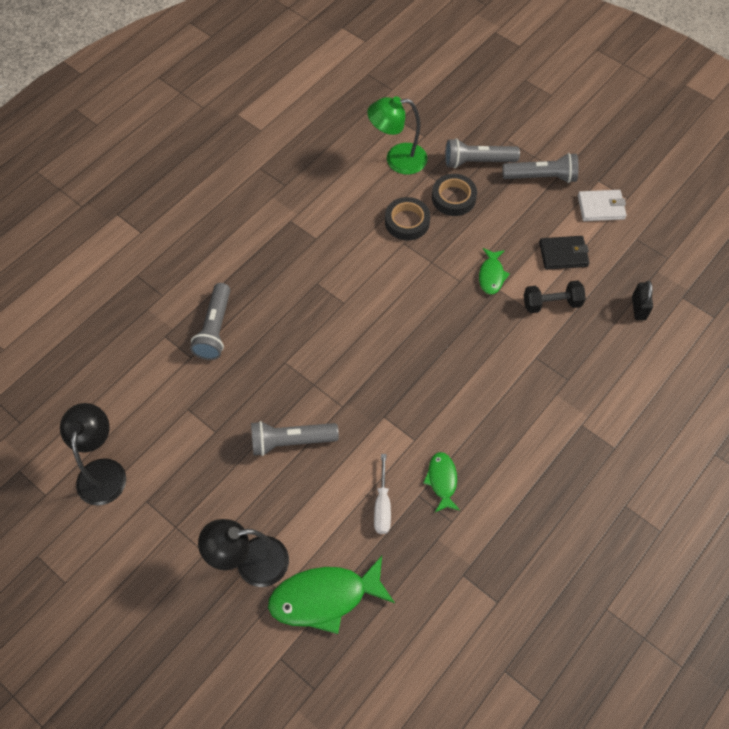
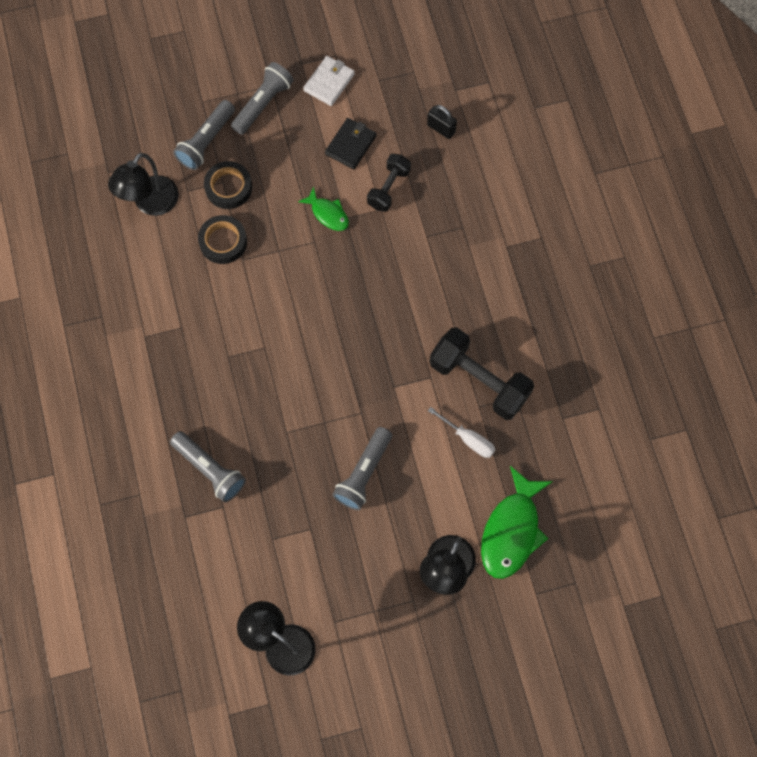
camera: 55 degrees left, 10 degrees up
(397, 159) = (150, 204): green lamp -> black lamp
(442, 480) = (479, 380): green fish -> black dumbbell

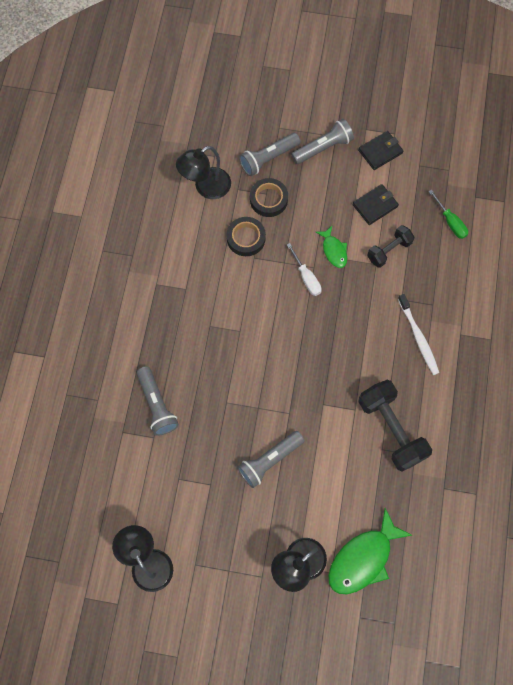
camera: 25 degrees right, 0 degrees up
(329, 82) = (380, 151): white wallet -> black wallet
(441, 129) = (450, 222): black padlock -> green screwdriver
(463, 269) = (418, 338): none -> white toothbrush
(468, 439) = (362, 471): white screwdriver -> white screwdriver (306, 277)

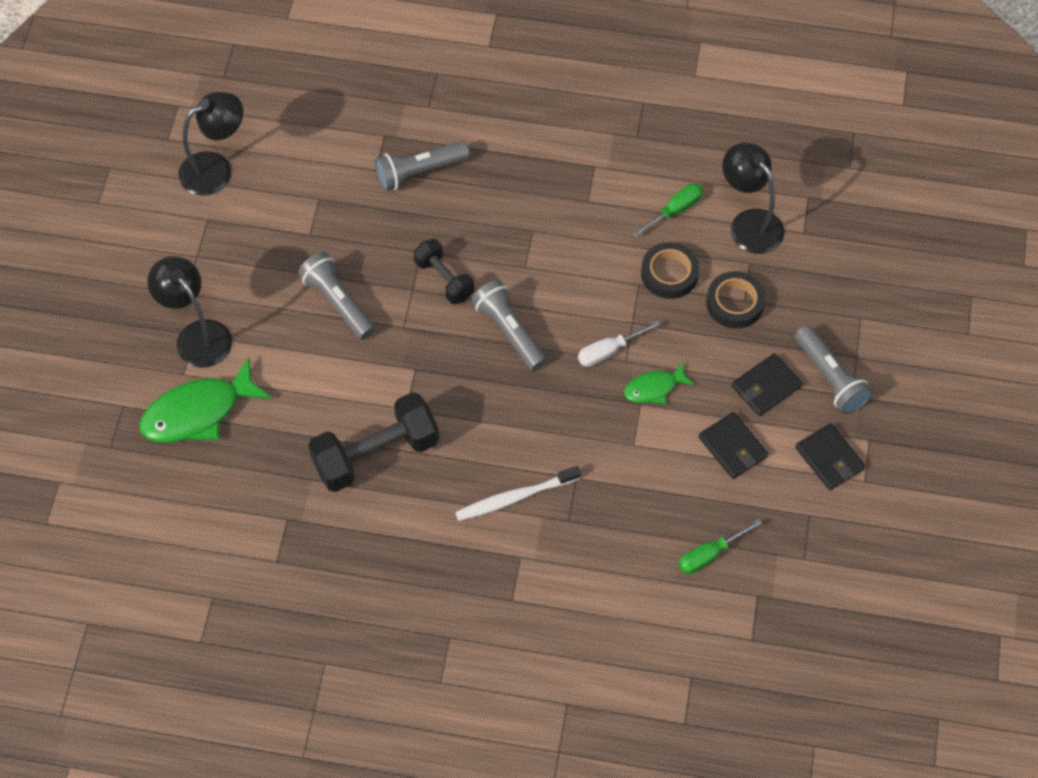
camera: 90 degrees right, 10 degrees down
(195, 233) = (675, 210): none -> green screwdriver
(268, 158) = (804, 303): grey flashlight -> grey flashlight (509, 331)
(330, 184) = (766, 386): none -> black wallet
(363, 558) = (198, 412): green fish -> green fish turned 75 degrees counterclockwise
(389, 250) = (656, 463): black dumbbell -> black dumbbell (444, 279)

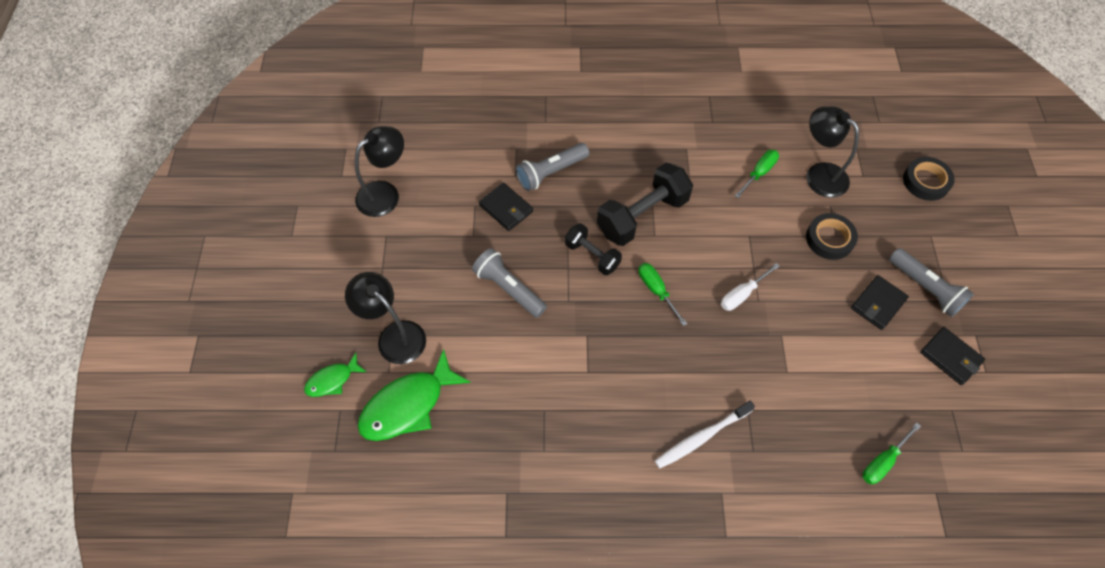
camera: 10 degrees left, 0 degrees up
(376, 454) = (571, 418): black dumbbell -> black dumbbell (642, 216)
(509, 331) = (656, 291): grey flashlight -> green screwdriver
(654, 388) = (788, 320): green fish -> green fish (332, 380)
(669, 274) = (770, 223): black tape -> black tape (926, 181)
(733, 447) = (869, 360): black wallet -> black wallet (506, 208)

